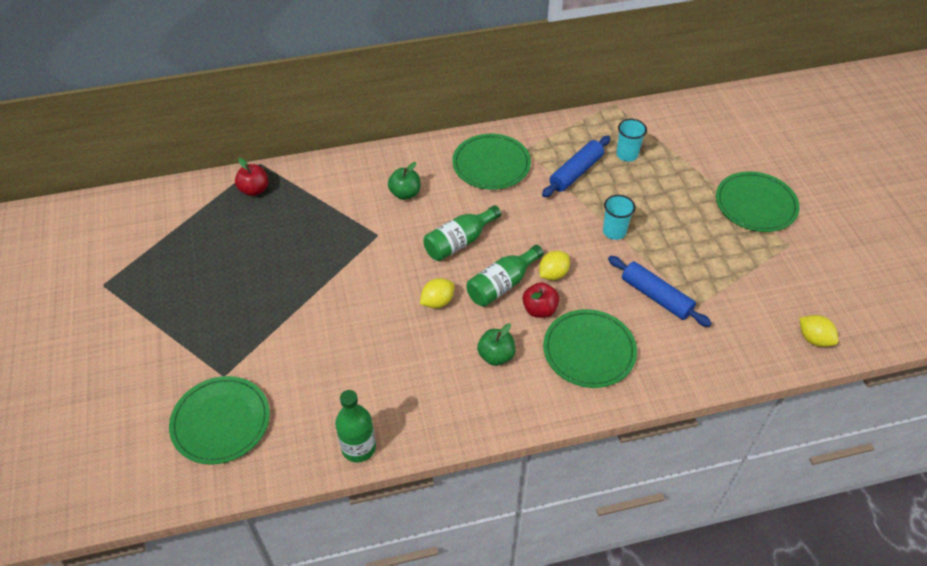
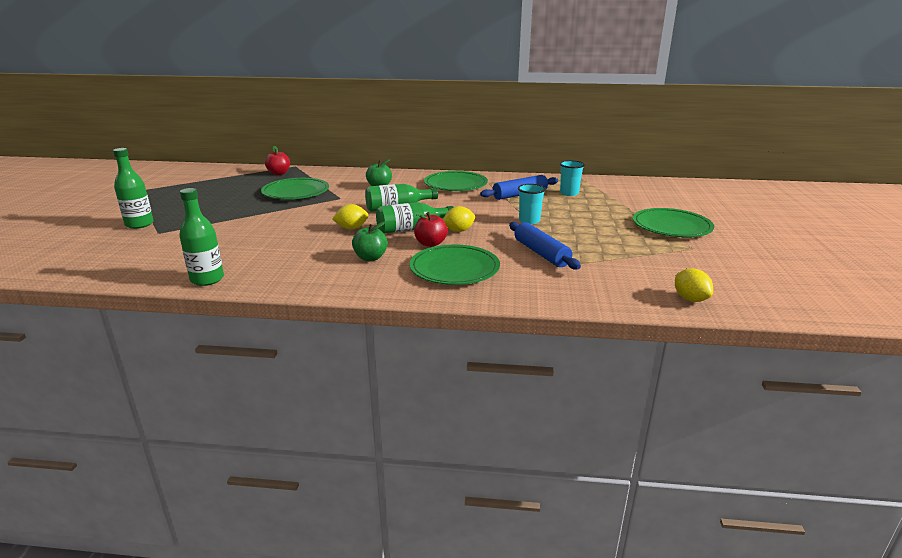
camera: 20 degrees right, 25 degrees down
(183, 364) = (139, 224): none -> green bottle
(221, 422) = (127, 250): green plate -> green plate (296, 192)

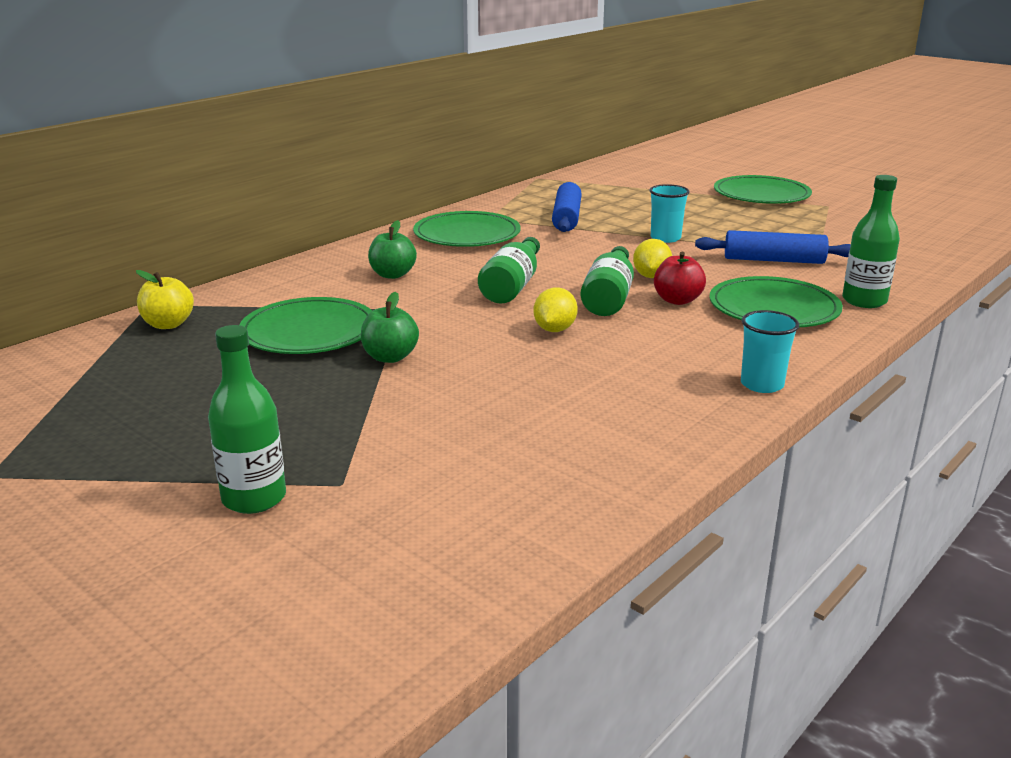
camera: 55 degrees left, 0 degrees up
(207, 279) = (644, 468): green bottle -> green bottle (864, 301)
(279, 173) = (168, 324): red apple -> yellow apple
(370, 258) = (686, 342): green apple -> green apple (390, 357)
(569, 193) = (599, 198): turquoise cup -> turquoise cup (762, 384)
(690, 299) = (944, 242): yellow lemon -> none

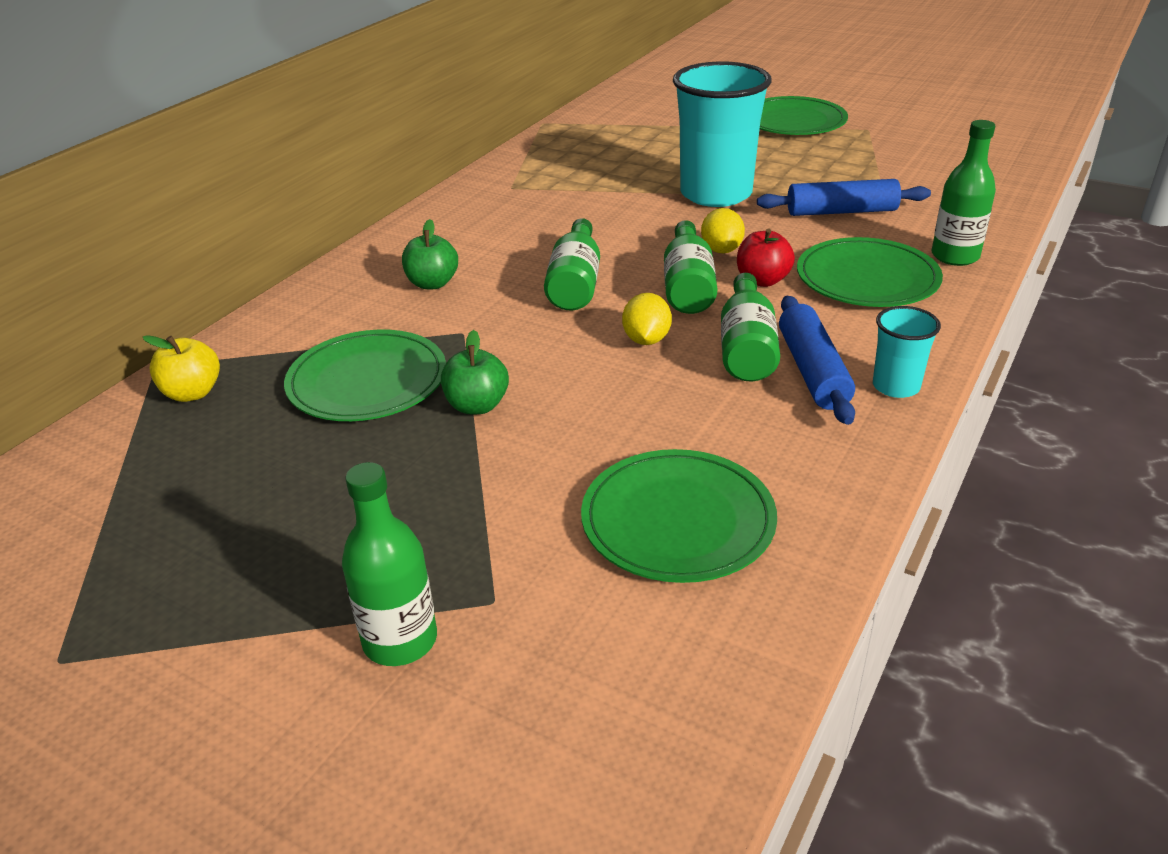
camera: 10 degrees left, 10 degrees up
(467, 234) = (495, 214): green plate -> green plate (678, 520)
(566, 218) = (597, 177): blue rolling pin -> blue rolling pin (812, 371)
(640, 344) = (746, 348): none -> green bottle
(665, 238) = (716, 194): turquoise cup -> turquoise cup, size x2.11

